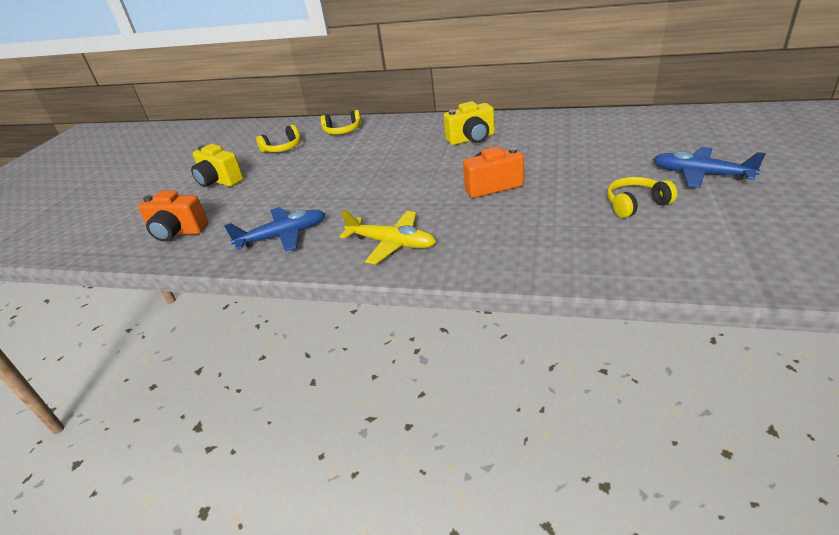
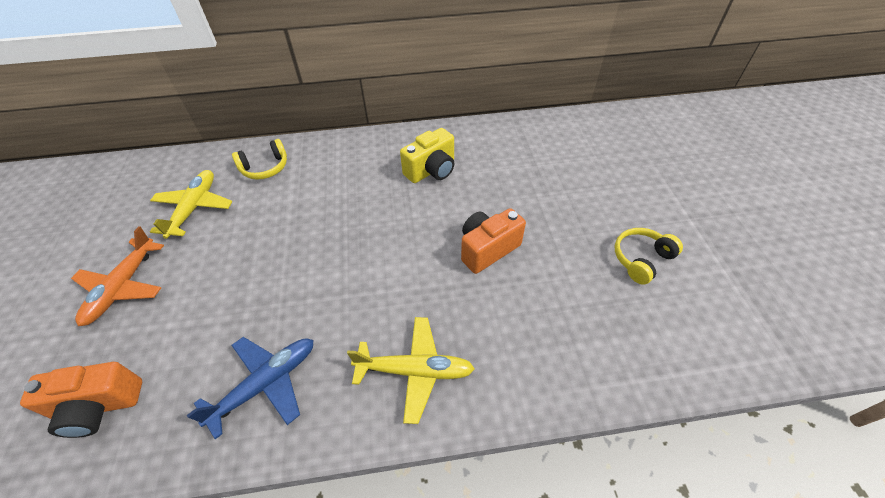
camera: 25 degrees left, 15 degrees up
(219, 181) = (123, 286): yellow camera -> orange plane
(283, 148) = (194, 208): yellow headphones -> yellow plane
(701, 174) = (678, 206): blue plane -> none

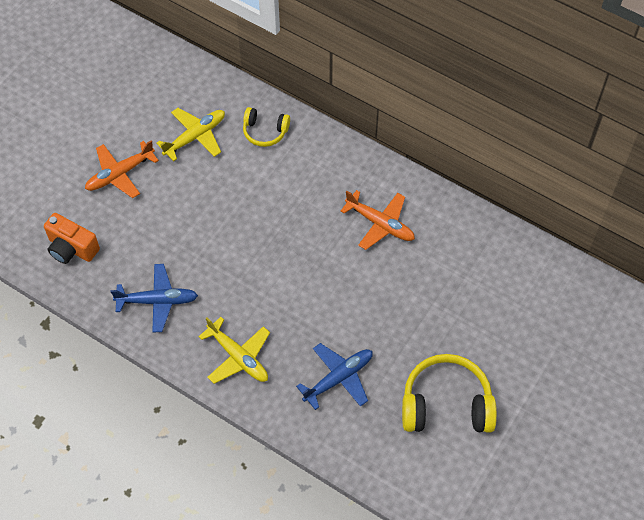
camera: 40 degrees right, 10 degrees up
(431, 170) = (380, 223): yellow camera -> orange plane
(487, 249) = (354, 317): orange camera -> none
(533, 311) = (338, 378): none -> blue plane
(641, 259) = (446, 404): yellow headphones -> yellow headphones, size x1.78

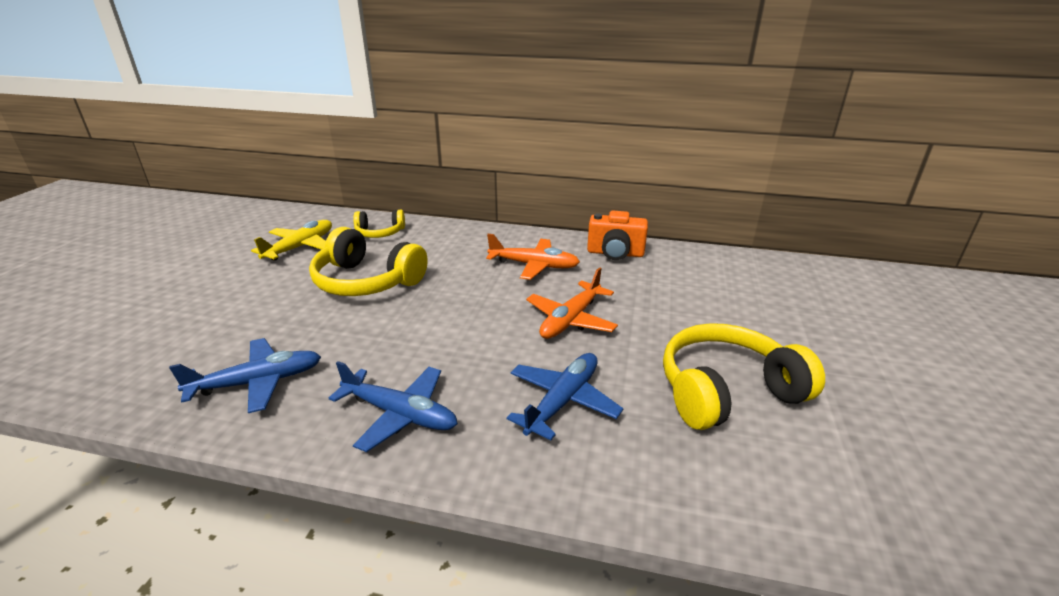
camera: 20 degrees left, 30 degrees down
(72, 248) = (118, 358): orange camera -> orange camera (615, 253)
(120, 174) = (204, 284): orange plane -> orange plane (571, 319)
(238, 356) = (399, 414): yellow plane -> blue plane
(241, 206) = (367, 281): none -> yellow headphones

